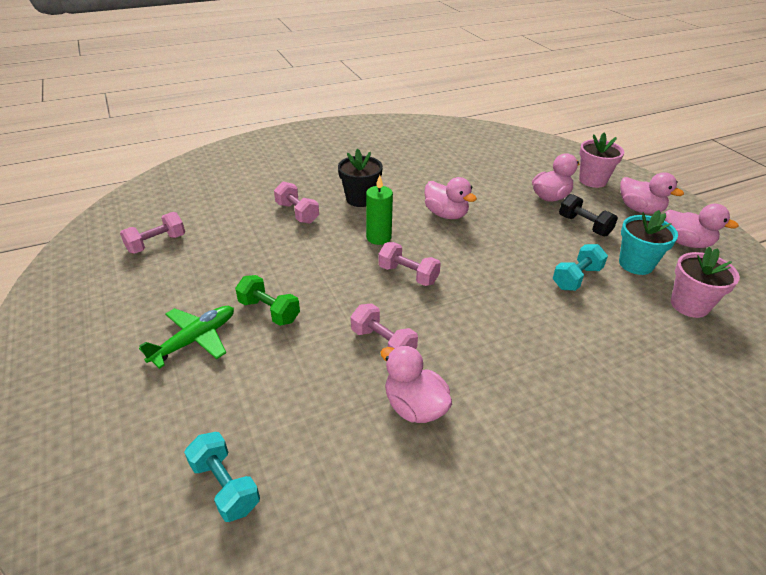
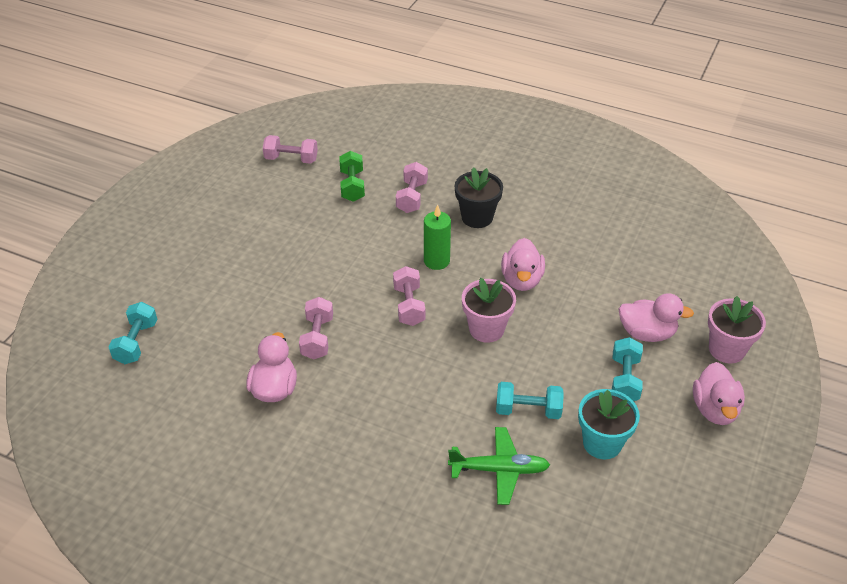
camera: 50 degrees right, 5 degrees up
(194, 340) = (225, 248): green plane -> green plane (499, 470)
(269, 311) = (287, 261): green dumbbell -> green dumbbell (352, 186)
(584, 225) = (624, 379): black dumbbell -> turquoise dumbbell
(686, 243) = (692, 468): pink duck -> none
(689, 305) = (578, 505): pink flower pot -> pink flower pot (486, 329)

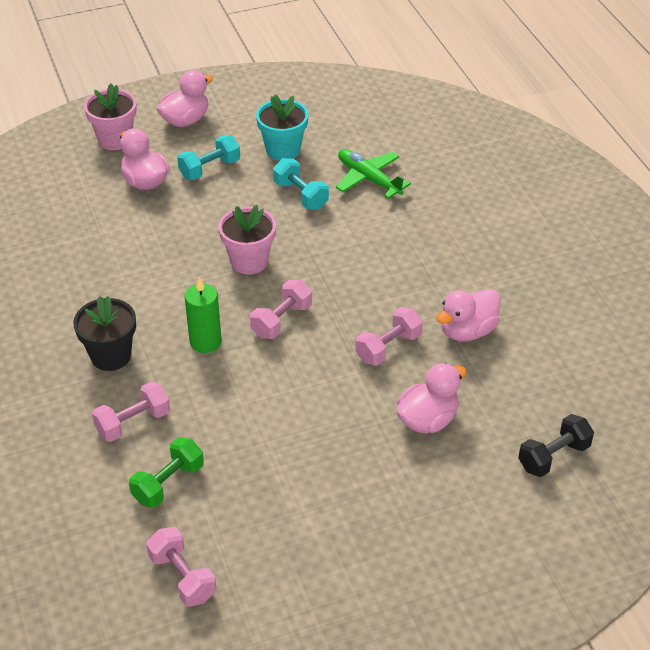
camera: 135 degrees left, 0 degrees up
(136, 342) = (553, 456): turquoise dumbbell -> black dumbbell
(521, 280) = (165, 276): pink duck -> pink duck (427, 420)

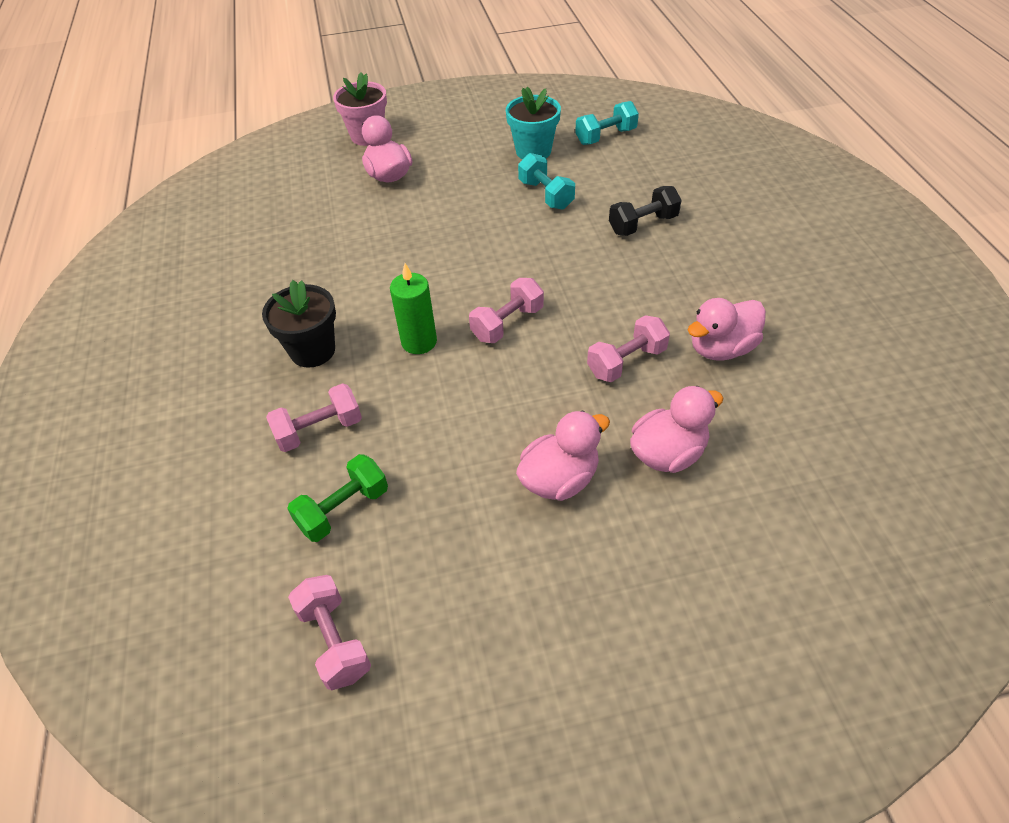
camera: 10 degrees right, 5 degrees up
(185, 120) = (440, 121): pink duck -> pink duck (559, 479)
(209, 169) = (456, 166): turquoise dumbbell -> turquoise dumbbell (606, 136)
(249, 261) = (481, 258): pink flower pot -> none
(369, 179) = (620, 182): green plane -> none
(553, 456) = (829, 515): black dumbbell -> black dumbbell (643, 224)

